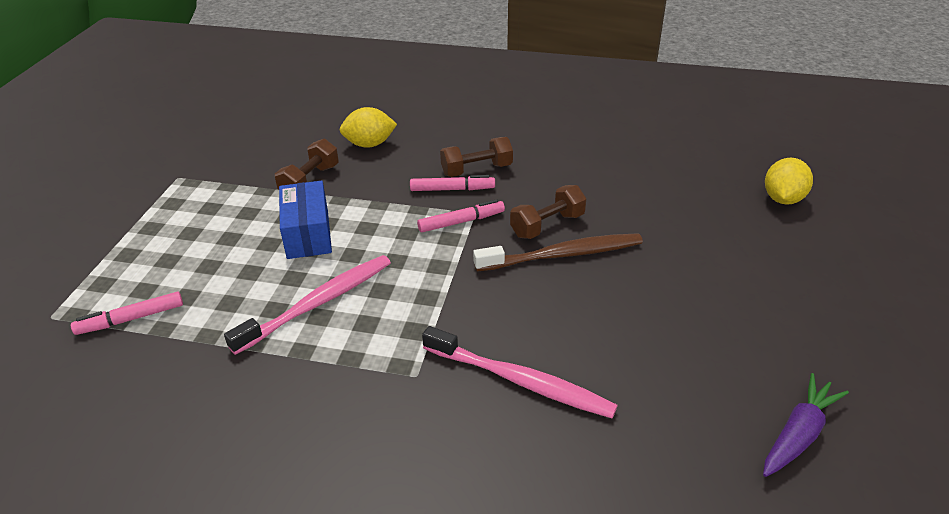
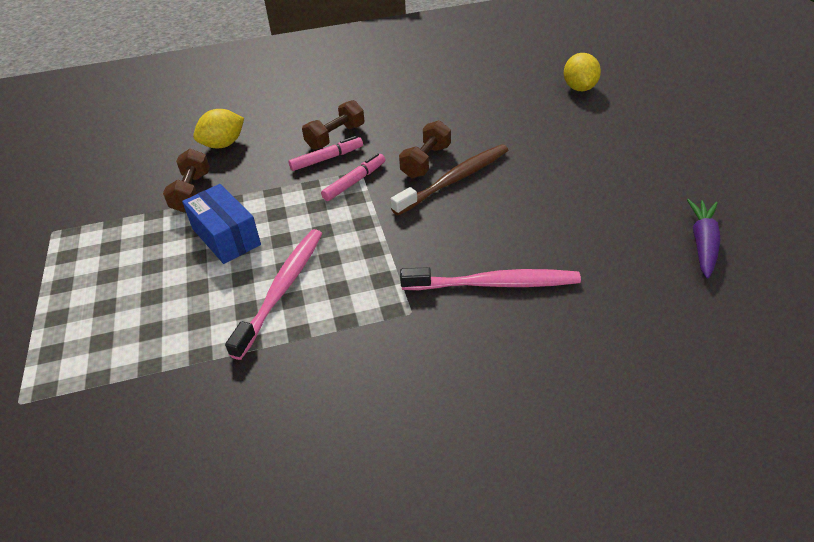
camera: 25 degrees left, 5 degrees up
(131, 319) = (109, 371): pink marker -> none

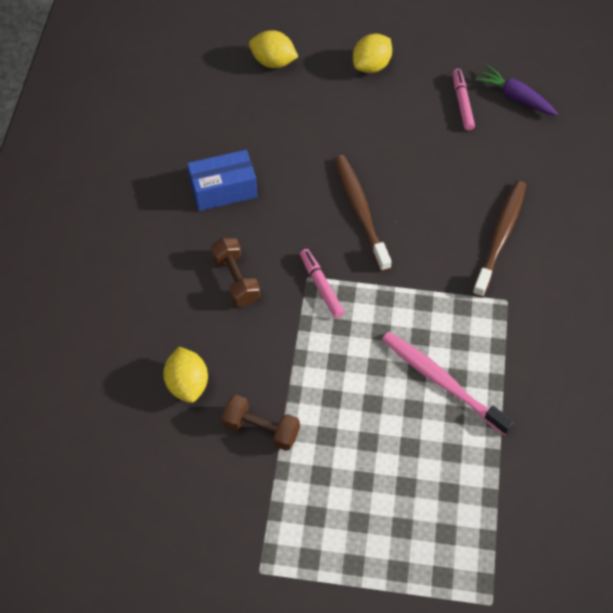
camera: 70 degrees left, 15 degrees up
(226, 236) = (350, 411): blue box -> blue box (223, 190)
(327, 159) = (270, 298): pink marker -> pink marker (462, 103)
(426, 161) = (321, 221): brown dumbbell -> none
(494, 284) = (500, 237): pink toothbrush -> brown toothbrush
(634, 137) = (371, 66): none -> yellow lemon

